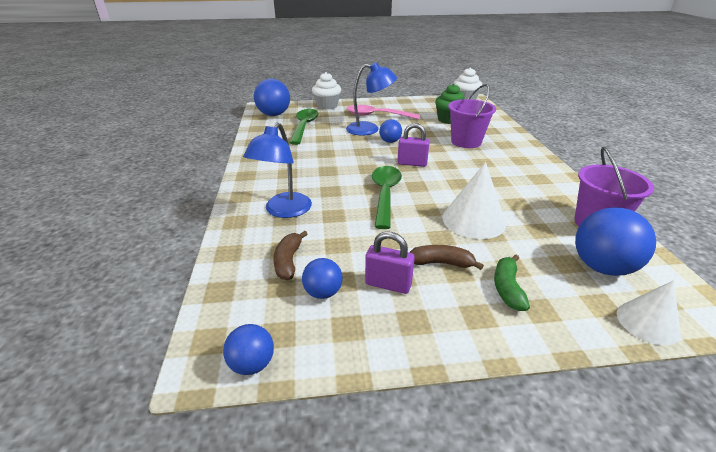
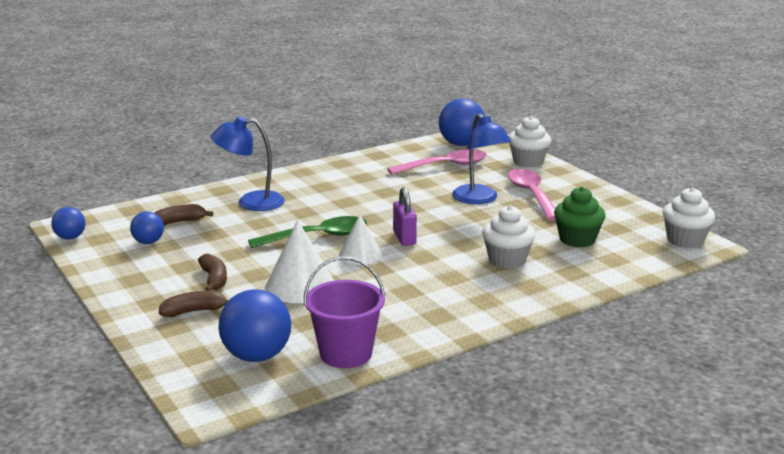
camera: 65 degrees right, 10 degrees down
(304, 126) = (445, 166): green spoon -> pink spoon
(388, 284) = (171, 263): purple padlock -> none
(390, 141) = (454, 216): blue ball -> none
(466, 142) = (507, 260): purple bucket -> white cupcake
(507, 288) = (194, 311): green banana -> brown banana
(647, 322) = (180, 376): white cone -> white cone (360, 255)

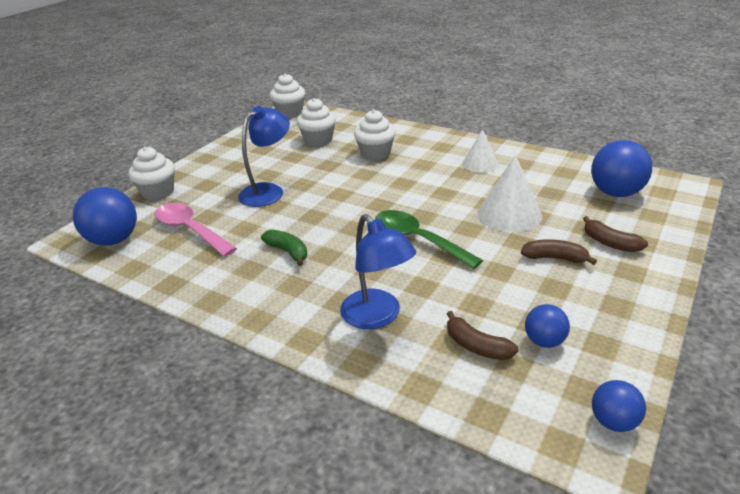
camera: 115 degrees left, 10 degrees up
(214, 279) = (555, 258): brown banana -> brown banana turned 60 degrees clockwise
(346, 353) = (565, 166): purple bucket -> none
(360, 255) = (429, 208): white cone -> white cone (480, 164)
(367, 191) = (288, 252): none -> green banana
(404, 238) = (378, 199): purple padlock -> none
(532, 194) = (242, 173): pink spoon -> none
(577, 239) = (318, 140): green cupcake -> white cupcake

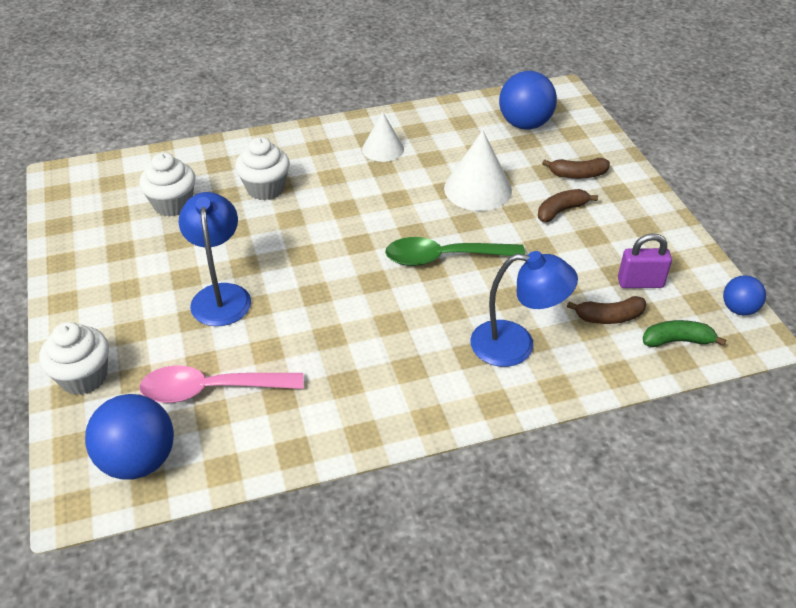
camera: 50 degrees left, 10 degrees up
(288, 252) = (352, 343): green banana -> green banana (677, 341)
(290, 113) = (70, 185): white cupcake -> none
(544, 341) = (640, 283): blue ball -> purple padlock

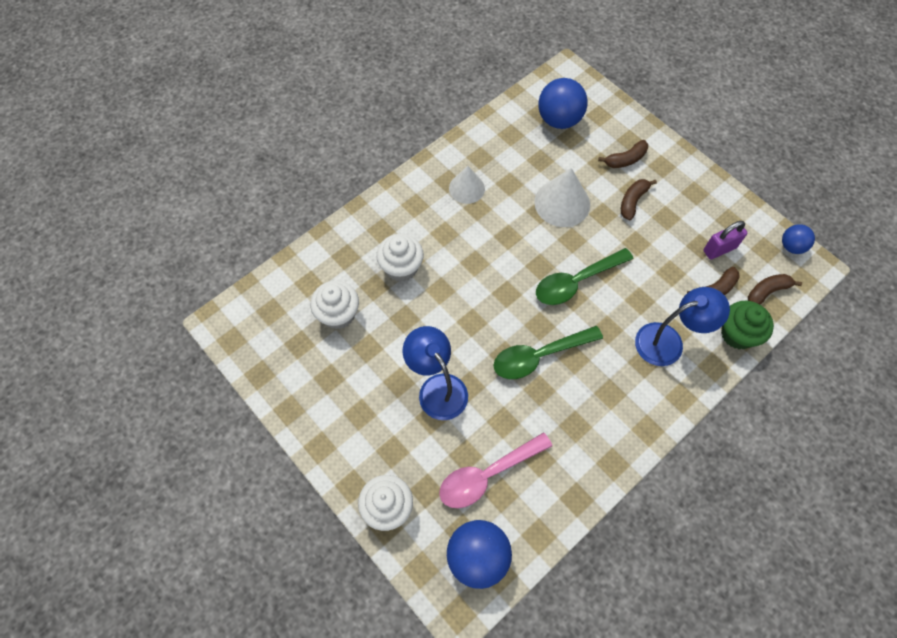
camera: 25 degrees left, 20 degrees up
(352, 307) = (539, 356): none -> green spoon
(610, 368) = (737, 334): none -> green cupcake
(677, 341) = (767, 292): green banana -> brown banana

